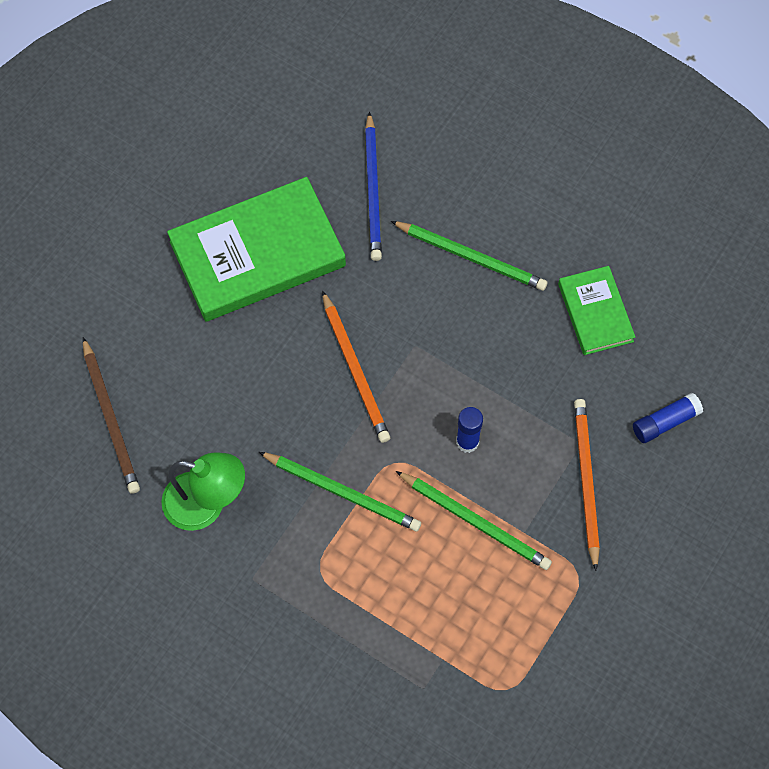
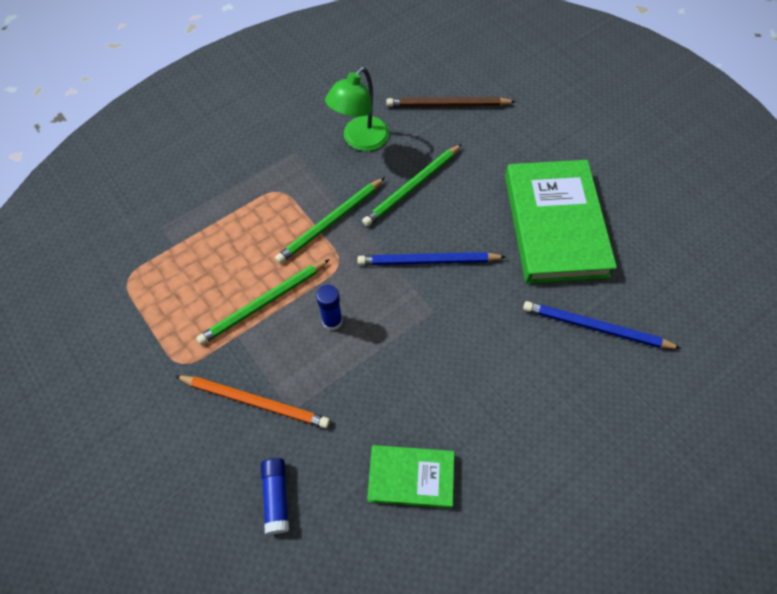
camera: 110 degrees right, 5 degrees down
(355, 369) = (428, 261): orange pencil -> blue pencil
(470, 257) = (505, 385): green pencil -> green pencil (412, 187)

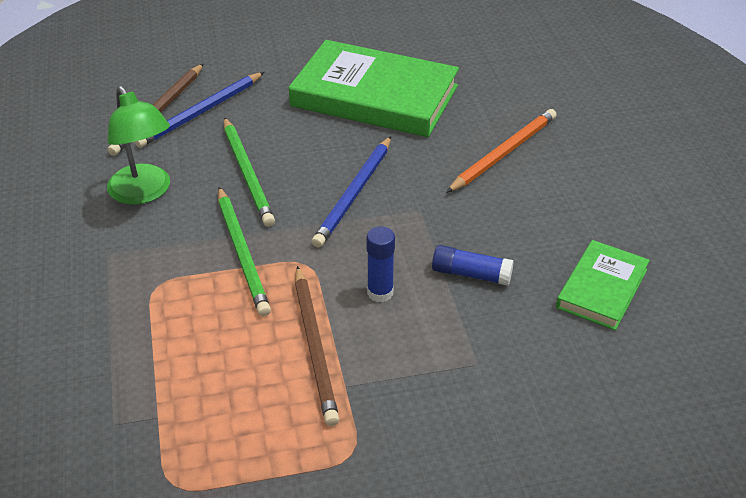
camera: 65 degrees left, 20 degrees down
(254, 401) = (446, 393): orange pencil -> orange pencil (503, 153)
(264, 303) = (315, 346): green pencil -> brown pencil
(276, 497) = (578, 406): blue glue stick -> blue glue stick (471, 274)
(596, 328) = (505, 113): blue pencil -> blue pencil (201, 112)

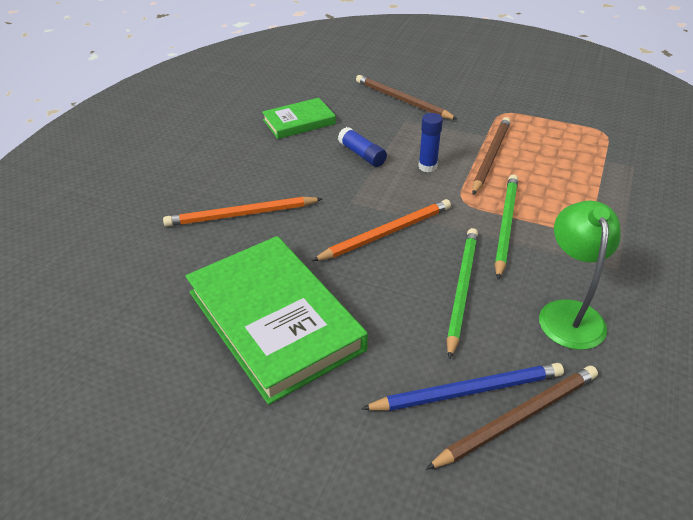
camera: 145 degrees left, 0 degrees up
(354, 193) = (386, 233): blue pencil -> orange pencil
(519, 403) = (402, 100): none -> brown pencil

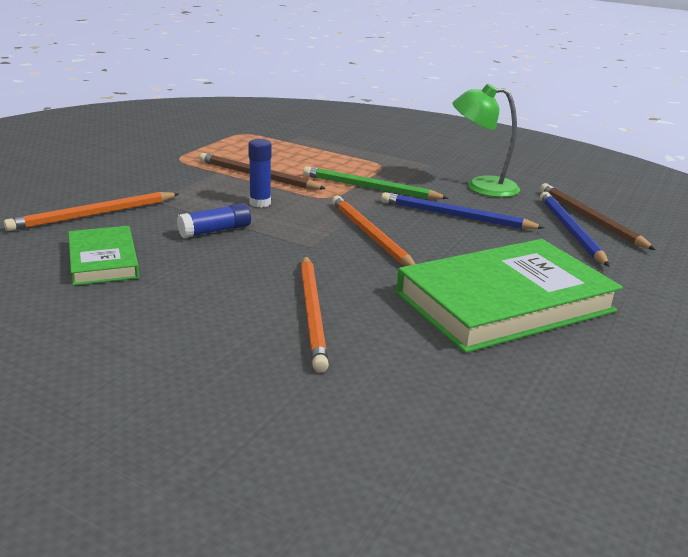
camera: 85 degrees left, 15 degrees down
(368, 103) = (94, 214): none -> orange pencil
(402, 100) = (107, 196): brown pencil -> none
(461, 290) = (456, 216): green pencil -> blue pencil

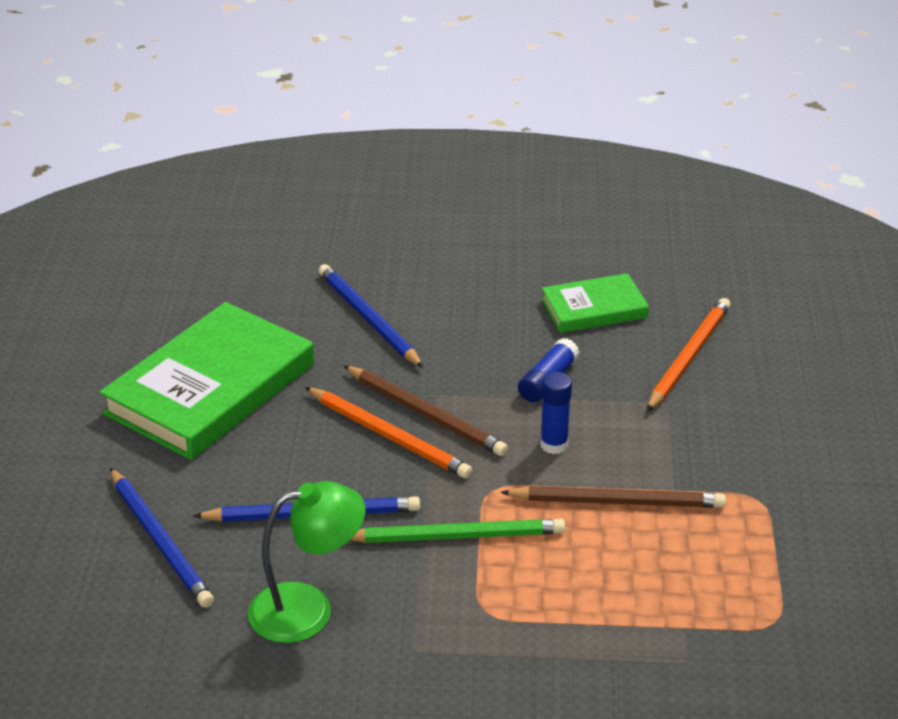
camera: 155 degrees right, 10 degrees up
(103, 260) = (594, 308): green book -> green book turned 60 degrees counterclockwise
(312, 313) = (368, 319): orange pencil -> blue pencil
(590, 219) = (135, 581): brown pencil -> brown pencil (425, 414)

